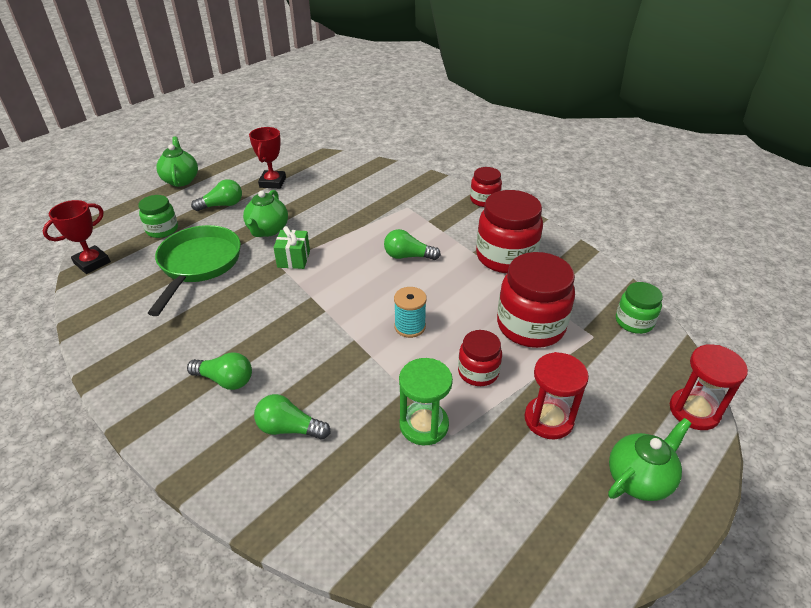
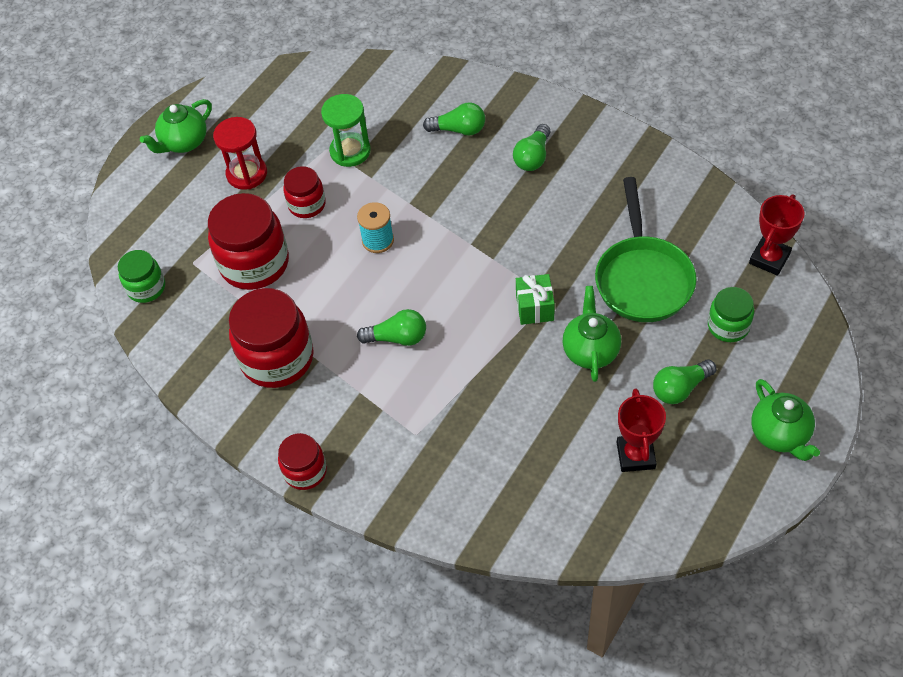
camera: 175 degrees right, 15 degrees up
(225, 380) = (533, 157): green light bulb -> green light bulb turned 75 degrees counterclockwise
(694, 411) = (121, 203): red hourglass -> none

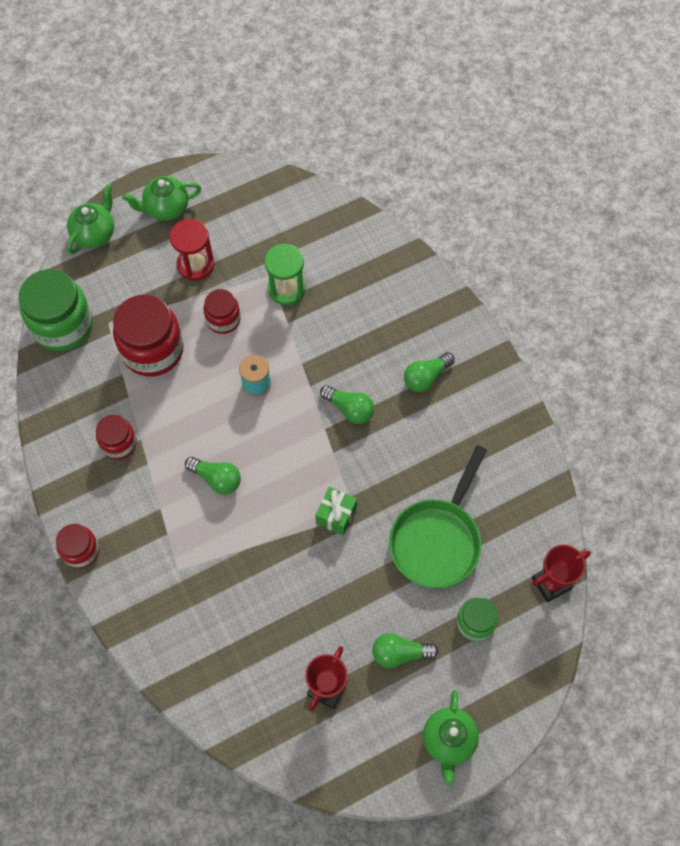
camera: 25 degrees right, 10 degrees up
(146, 288) = (62, 325): green jar -> green jar, size x1.80
(277, 358) = (119, 443): red jar -> red jar, size x0.56
(459, 130) = (384, 317): green light bulb -> green light bulb (349, 409)
(590, 351) = (353, 579): green teapot -> green teapot (95, 234)

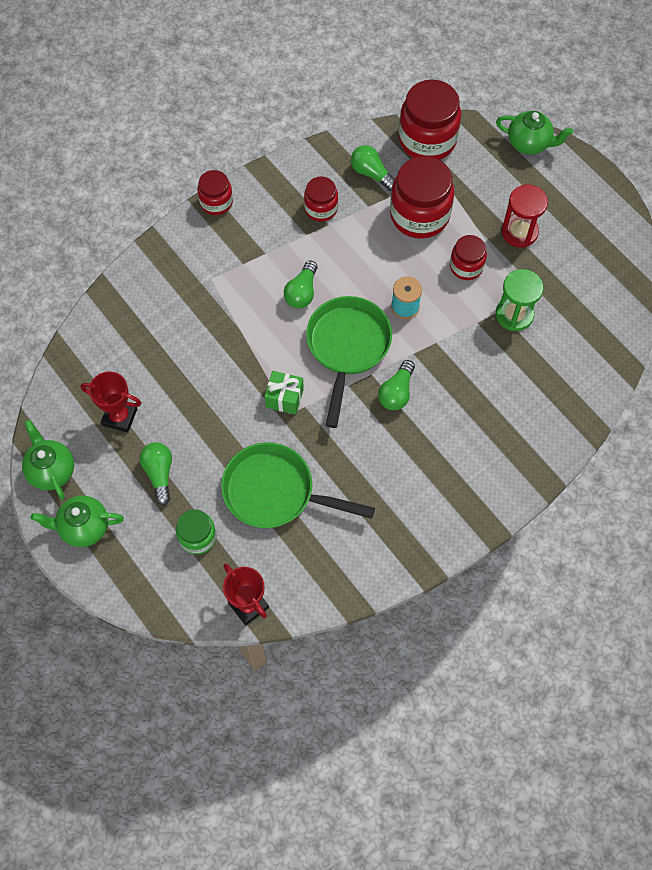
camera: 80 degrees right, 0 degrees up
(62, 325) = (427, 140): green jar -> red jar
(166, 208) = (575, 195): green teapot -> green teapot (51, 470)
(291, 446) = (347, 347): none -> green pan
(426, 377) = (447, 457): green light bulb -> green light bulb (371, 173)

